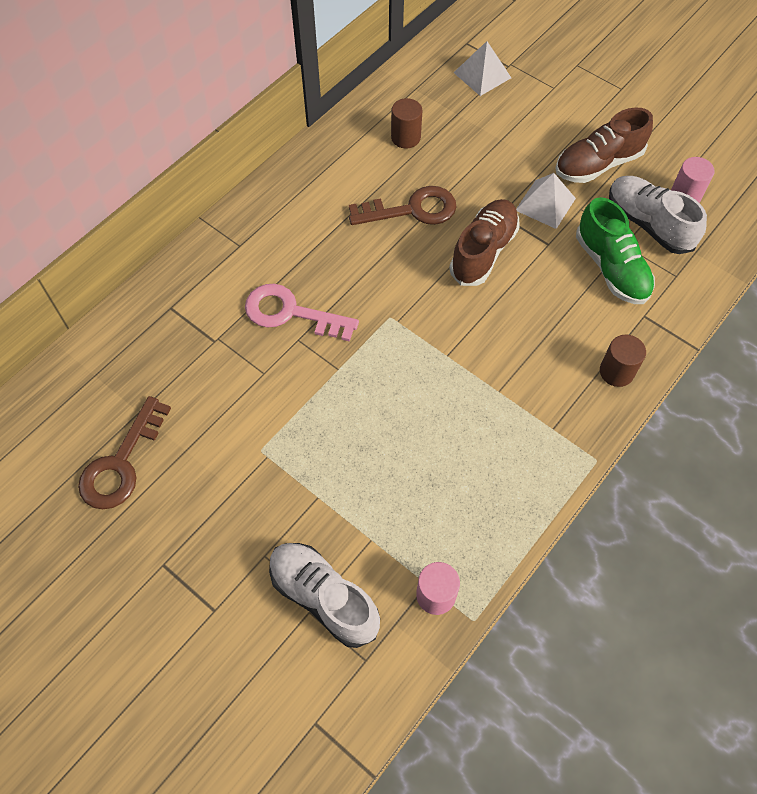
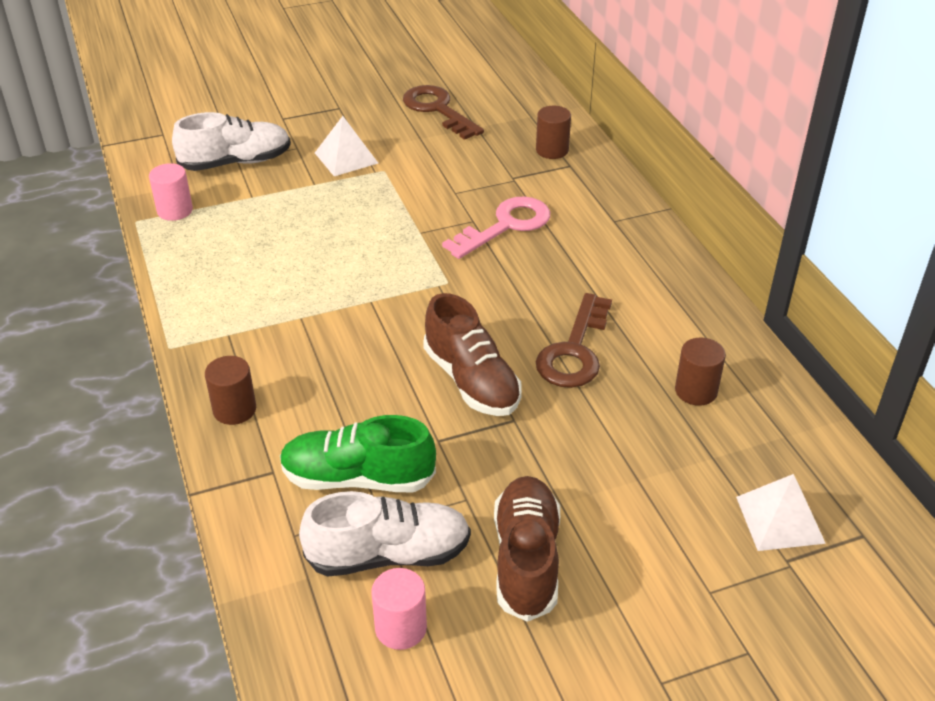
camera: 120 degrees right, 20 degrees down
(151, 331) = (552, 150): none -> brown cylinder
(545, 204) = (498, 468): white pyramid -> white pyramid (346, 158)

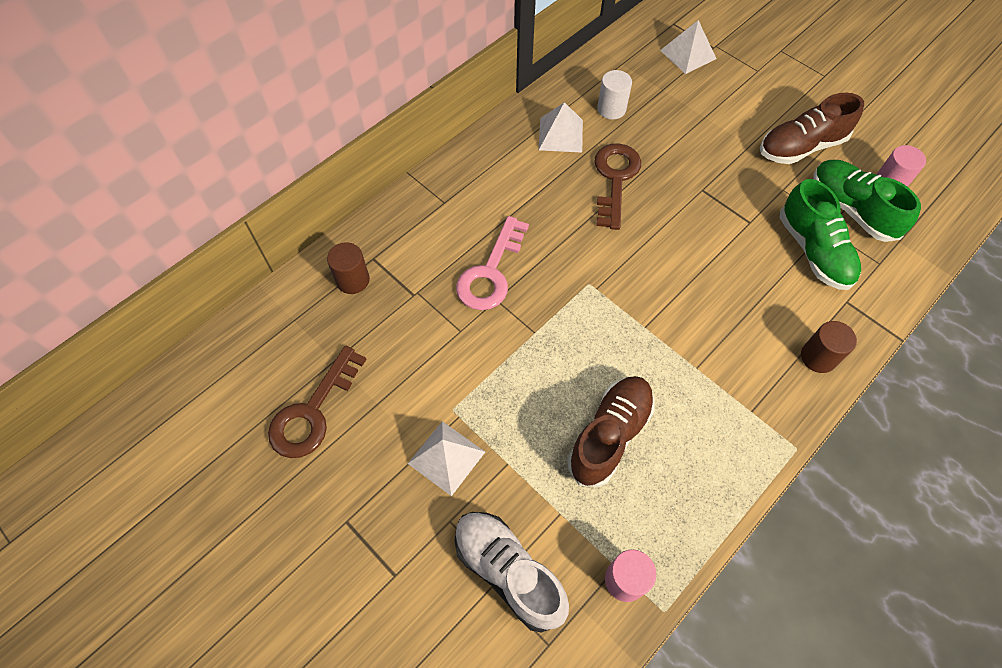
camera: 115 degrees left, 20 degrees up
(389, 554) = (851, 209): white shoe -> green shoe
(471, 381) = (684, 225): brown shoe -> brown shoe (609, 435)
(506, 225) = (491, 272): pink key -> pink key turned 90 degrees counterclockwise
(574, 351) = (615, 179): brown key -> brown key turned 75 degrees counterclockwise
(671, 331) = (561, 135): none -> white pyramid
(696, 391) = (611, 109): brown cylinder -> white cylinder

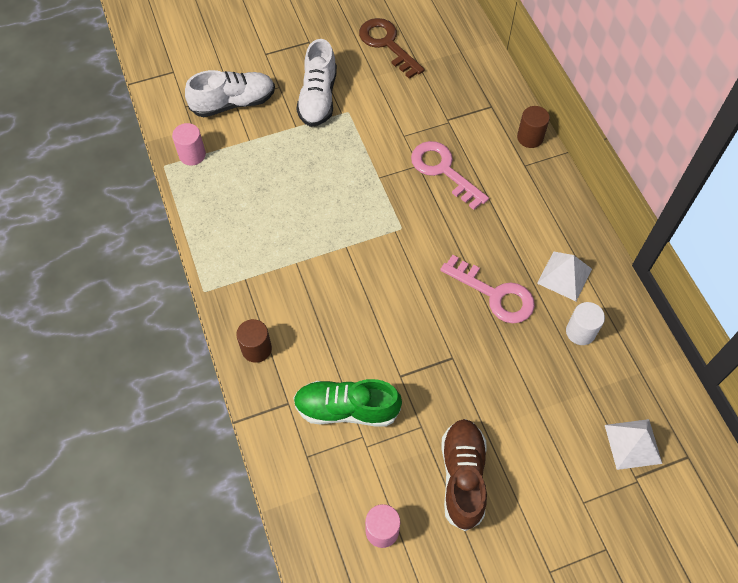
camera: 115 degrees right, 0 degrees up
(353, 280) = (477, 90): brown cylinder -> brown cylinder (530, 137)
(446, 457) = (318, 98): white pyramid -> white shoe
(609, 435) = (280, 187): brown shoe -> none
(615, 179) = (495, 294): brown key -> pink key
(851, 209) = (371, 473): green shoe -> none

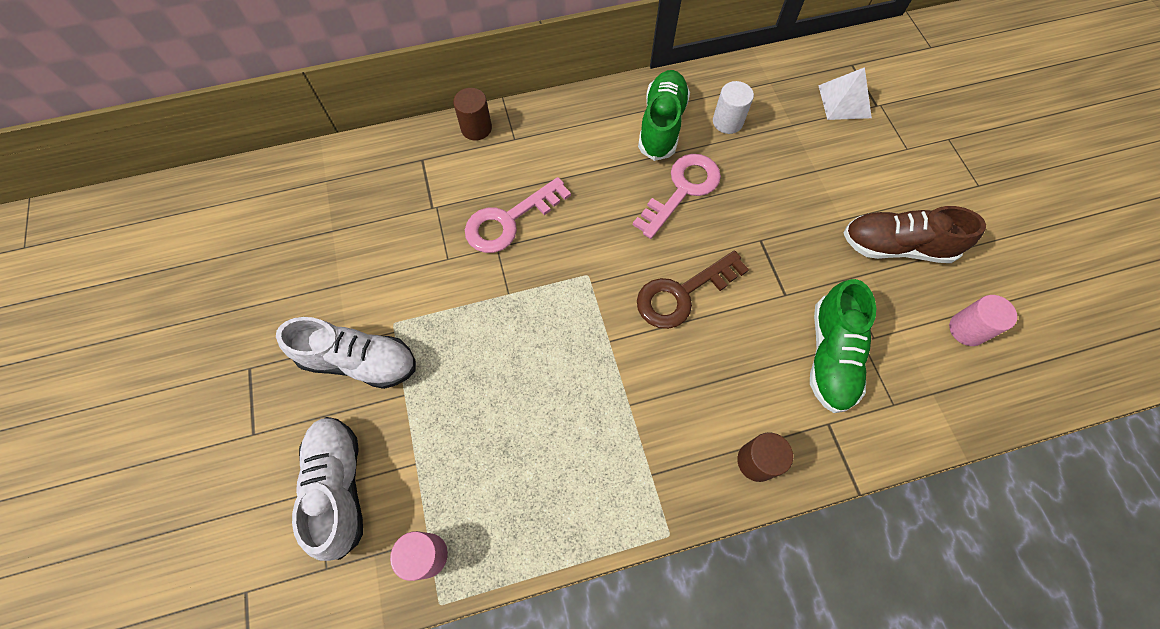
camera: 85 degrees left, 5 degrees up
(387, 44) = (287, 264): brown key -> brown key (682, 294)
(564, 276) = (661, 125): white pyramid -> green shoe

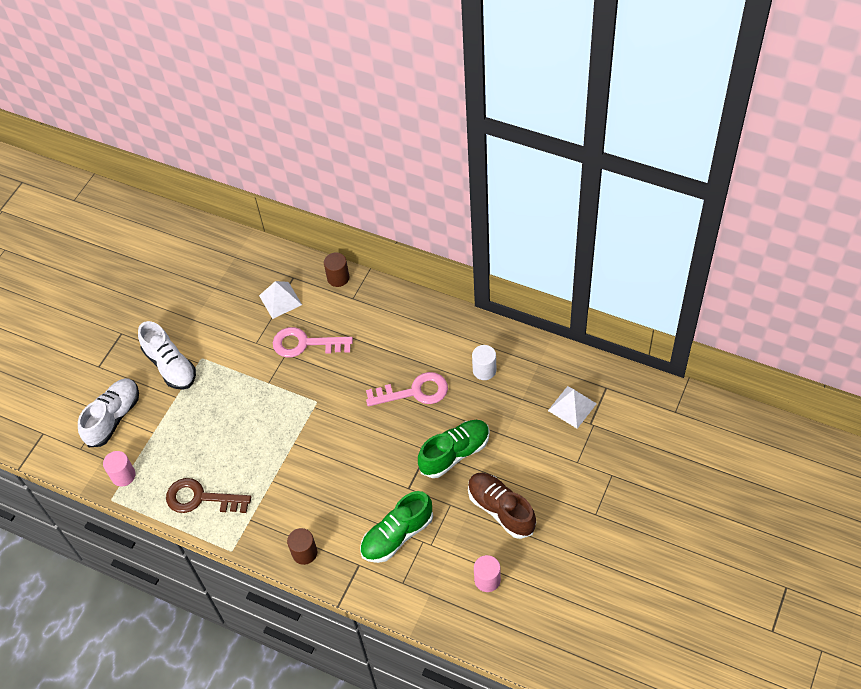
camera: 45 degrees right, 10 degrees down
(430, 192) = (280, 300): none -> white pyramid
(661, 125) = (443, 346): green shoe -> green shoe (455, 453)
(682, 294) = (354, 447): brown key -> brown key (201, 498)

